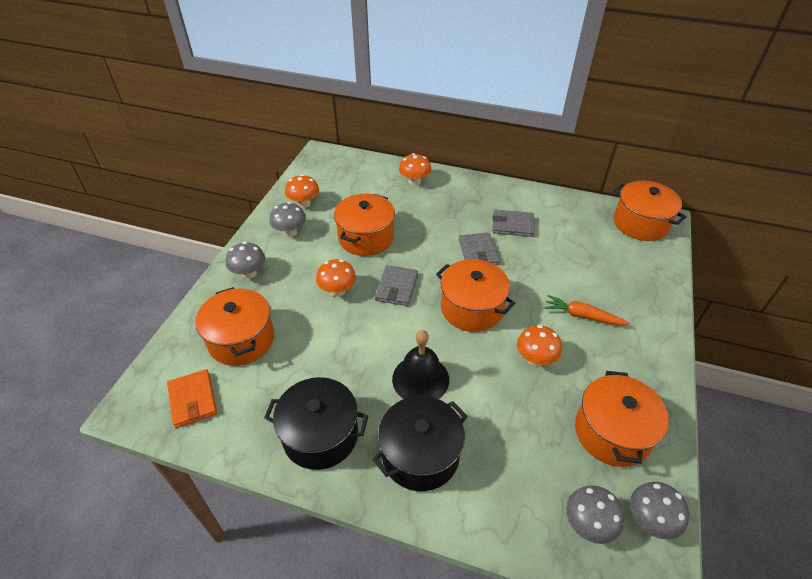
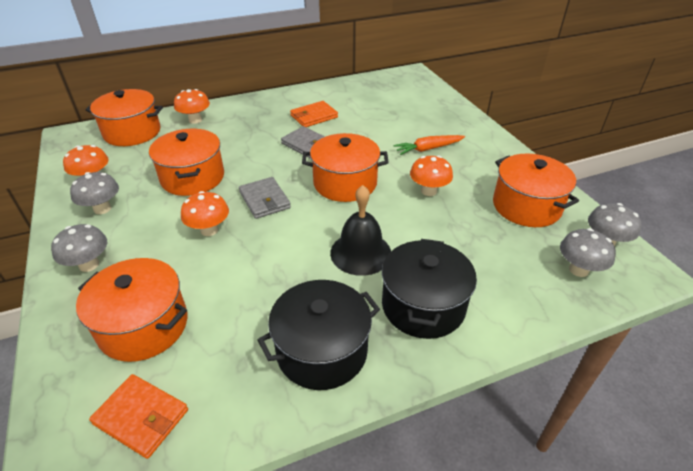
camera: 40 degrees left, 5 degrees down
(512, 225) = (314, 116): grey wallet -> orange wallet
(640, 223) = (401, 80): orange pot -> orange pot (132, 132)

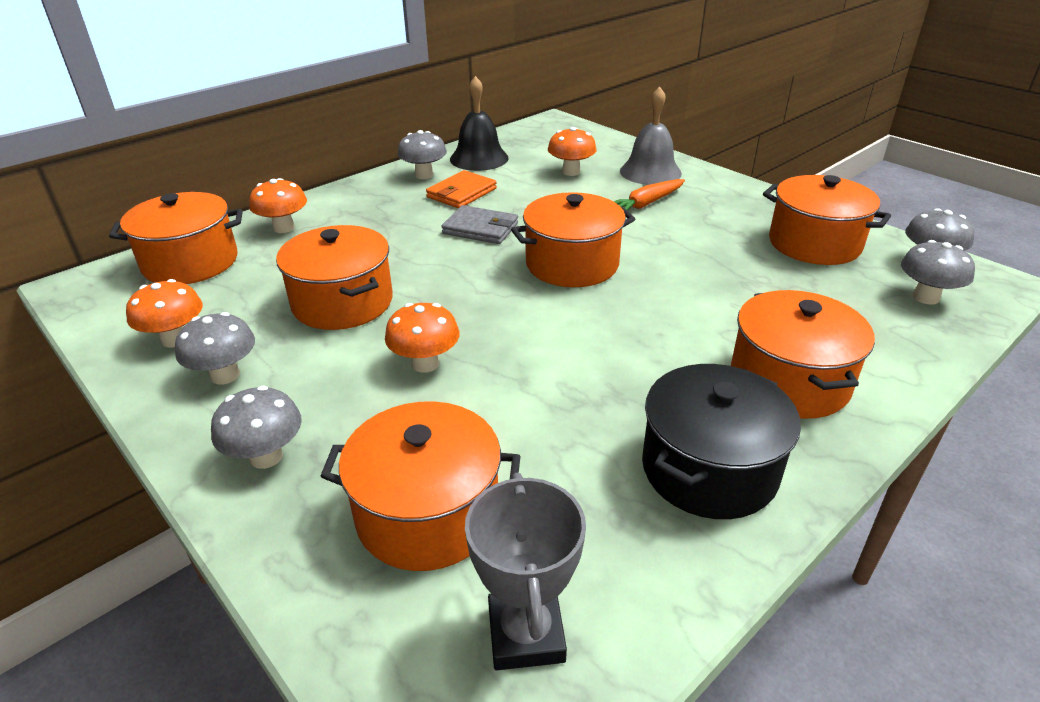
camera: 20 degrees left, 5 degrees down
(141, 417) = (526, 634): orange wallet -> grey trophy
(264, 200) = (476, 308): grey wallet -> none
(300, 99) = (424, 175): none -> grey mushroom
(360, 253) = (661, 341): black bell -> black bell (479, 158)
(423, 305) = (789, 381): black pot -> orange pot
(428, 191) = (687, 251): orange mushroom -> orange mushroom (571, 172)
(450, 124) = (650, 172): none -> grey bell

